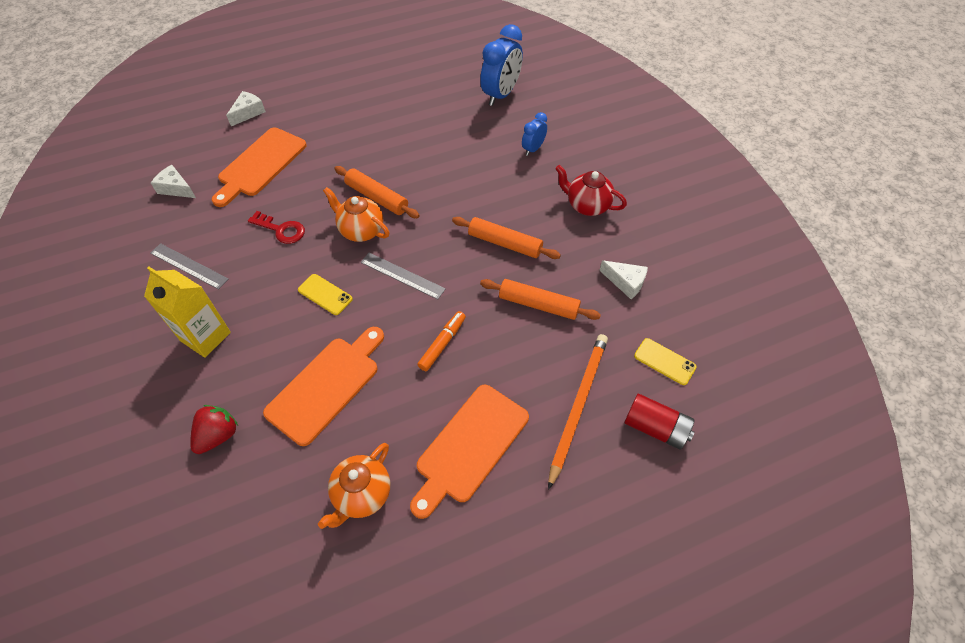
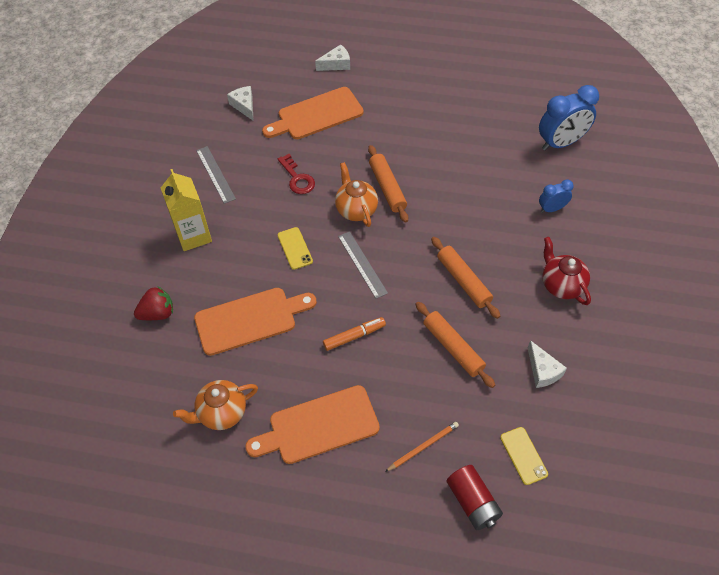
camera: 35 degrees right, 0 degrees up
(578, 406) = (423, 447): orange pencil -> orange pencil, size x0.54

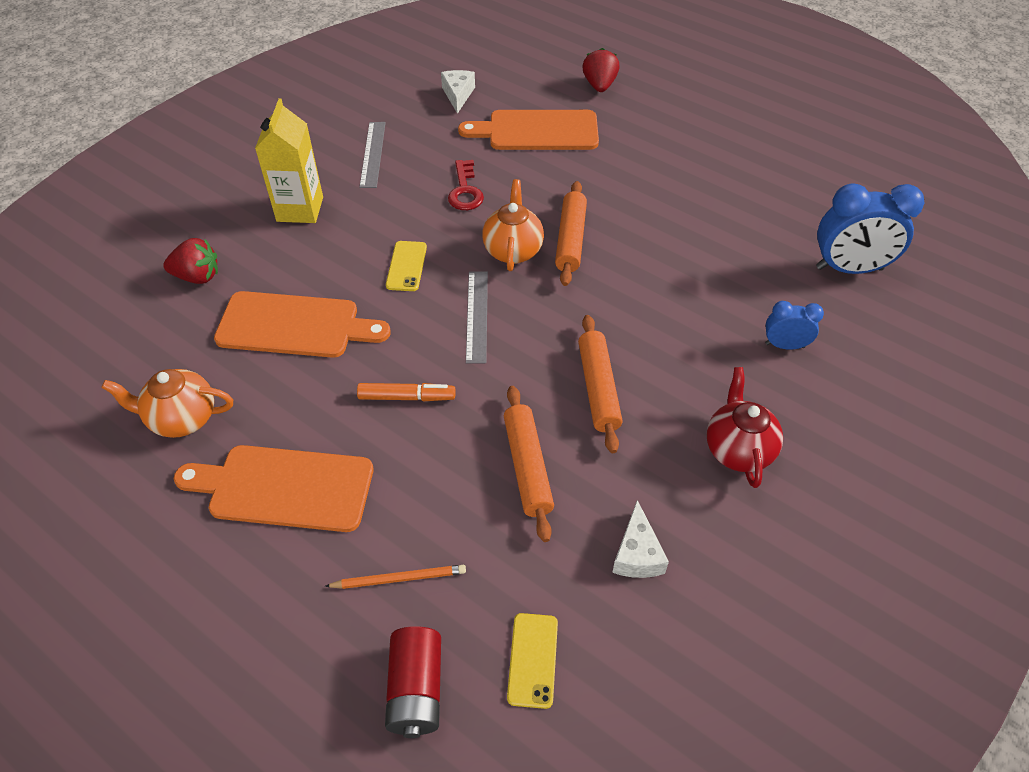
camera: 25 degrees right, 5 degrees down
(336, 64) = (599, 85): white cheese -> red strawberry

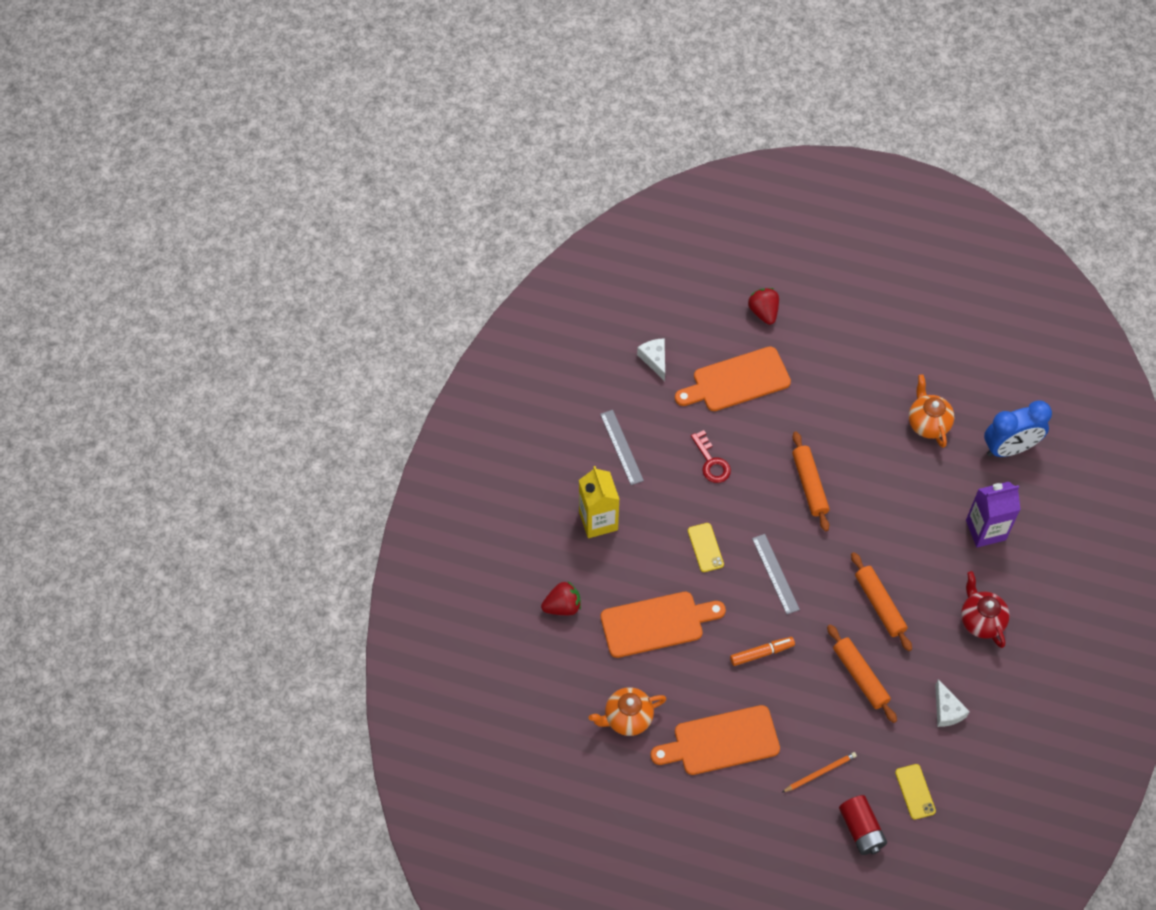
camera: 20 degrees left, 10 degrees up
(513, 250) = (773, 508): orange teapot -> orange teapot (928, 423)
(784, 345) = (985, 530): blue clock -> purple carton

